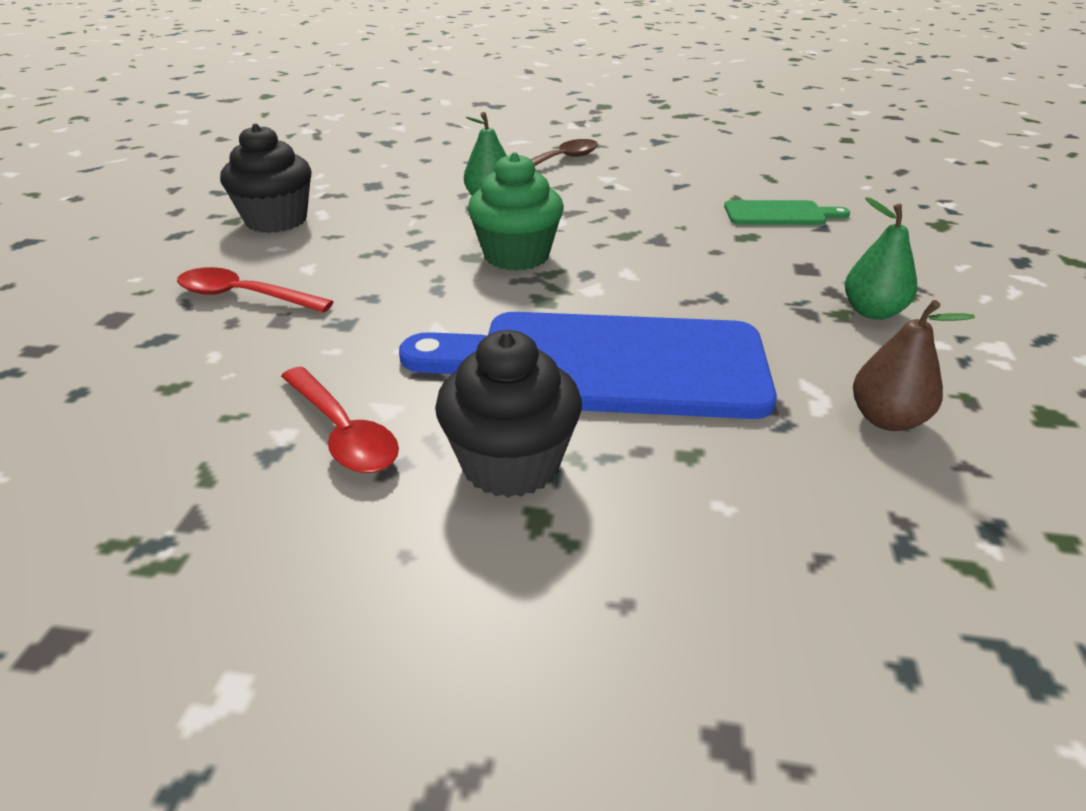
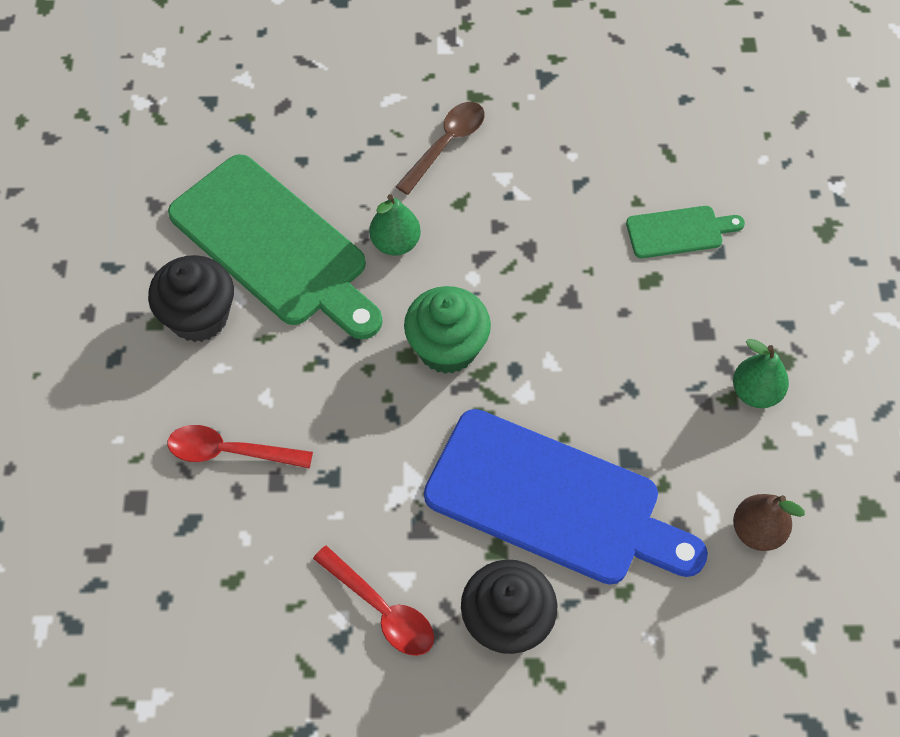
camera: 10 degrees left, 25 degrees up
(375, 193) = (275, 246): none -> green cutting board
(605, 365) = (552, 500): blue cutting board -> blue cutting board turned 150 degrees counterclockwise

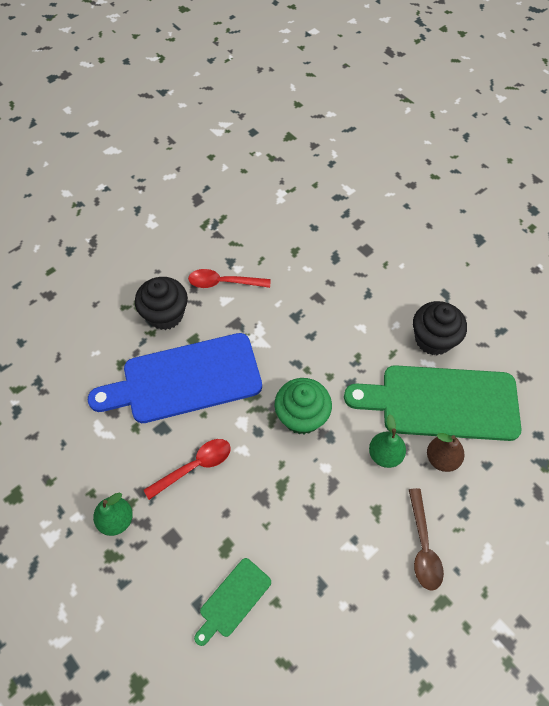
camera: 140 degrees right, 0 degrees up
(230, 452) = (350, 294): red spoon -> red spoon (194, 466)
(757, 531) = (70, 439): brown pear -> brown pear (441, 458)

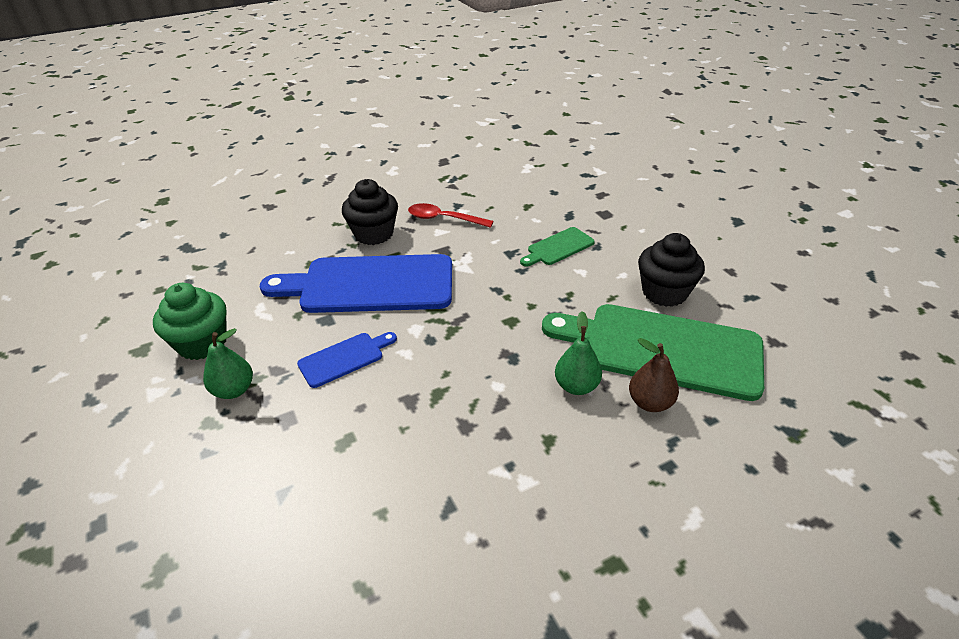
camera: 15 degrees right, 20 degrees down
(194, 466) = (344, 358): red spoon -> blue cutting board
(233, 600) = (328, 498): green cutting board -> green cutting board (558, 247)
(302, 416) = (486, 334): green cupcake -> green cupcake (202, 343)
(423, 546) = (602, 491): brown spoon -> none

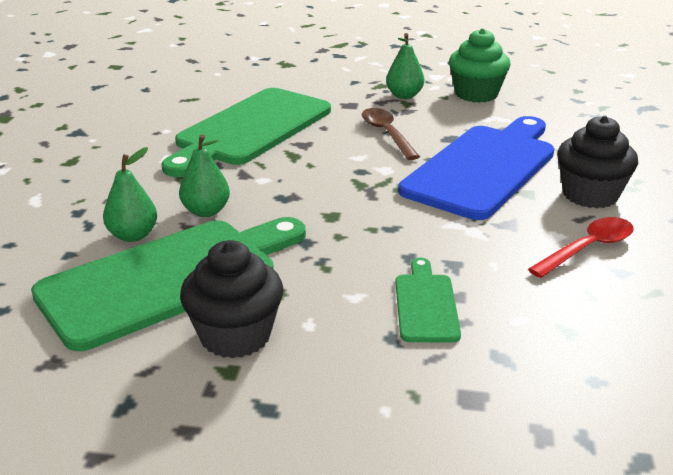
camera: 125 degrees right, 10 degrees down
(344, 358) = (387, 134): blue cutting board -> brown spoon
(409, 460) = (250, 129): none -> green cutting board
(650, 403) = (133, 235): brown pear -> green pear

